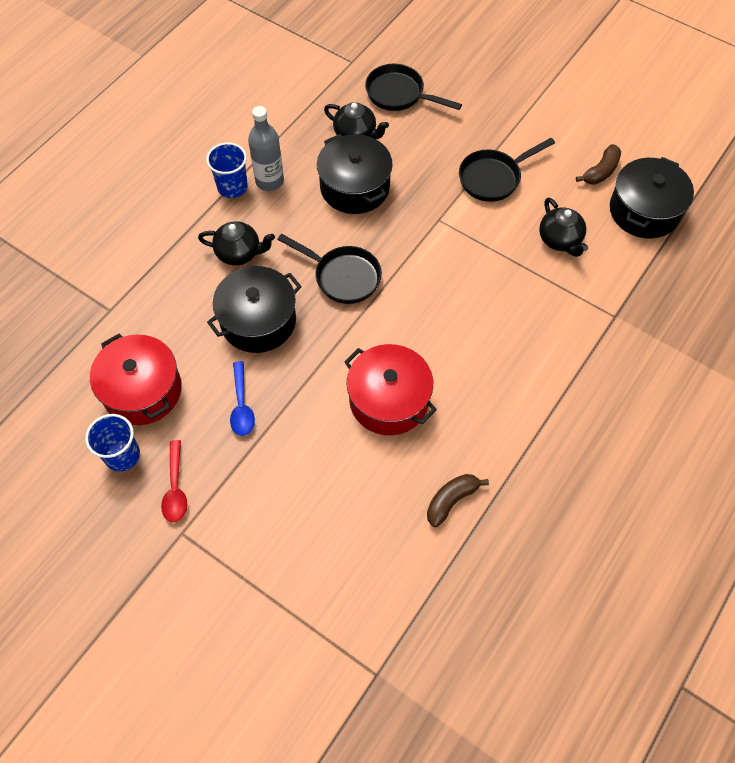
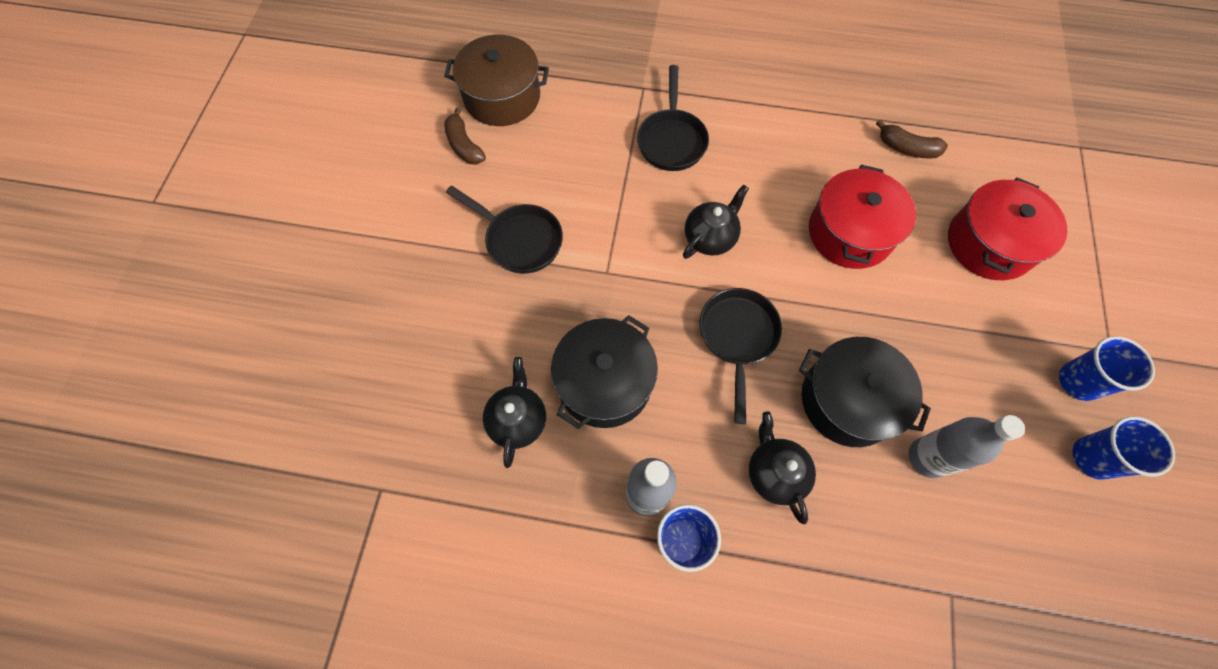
camera: 115 degrees left, 5 degrees up
(142, 390) = (1013, 482): red pot -> red pot (989, 243)
(175, 488) = (1078, 381): red spoon -> blue cup
(191, 347) = (927, 458): none -> grey bottle
(242, 405) = (952, 364): blue spoon -> none
(399, 94) = (423, 396): black pan -> black pan (671, 140)
(560, 240) = (576, 154): black teapot -> black teapot (710, 238)
(601, 171) = (464, 145): brown banana -> brown banana turned 135 degrees counterclockwise
(644, 211) = (502, 97): black pot -> brown pot

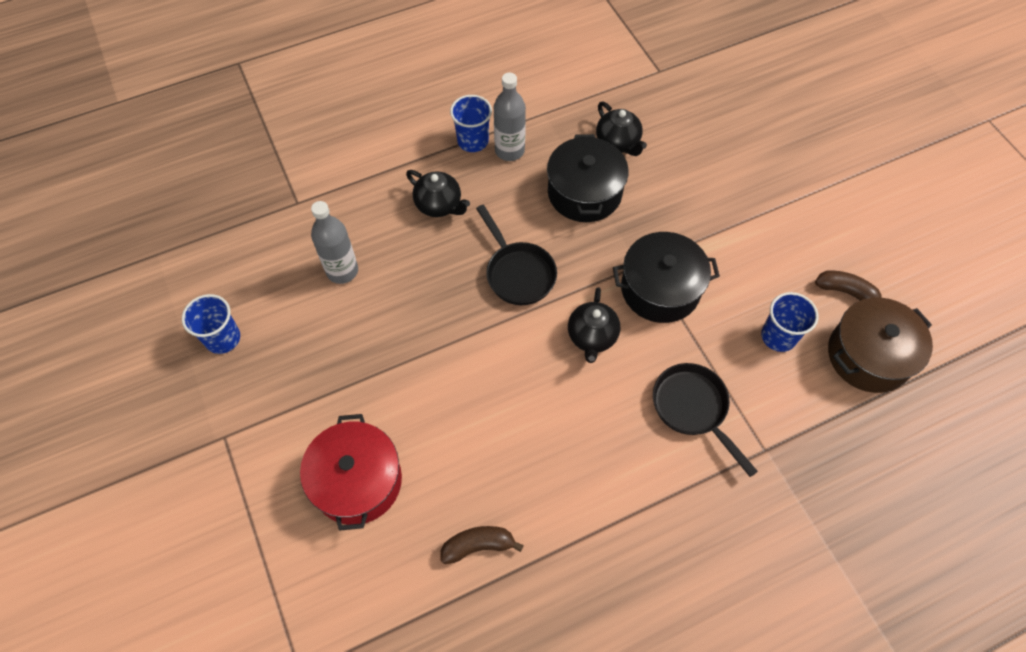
camera: 145 degrees right, 5 degrees down
(519, 240) = (727, 246): black pan -> none
(848, 400) = (415, 276): black pot -> black pot (660, 289)
(850, 232) = (483, 414): red pot -> none
(1078, 381) = (246, 392): blue cup -> blue cup (778, 336)

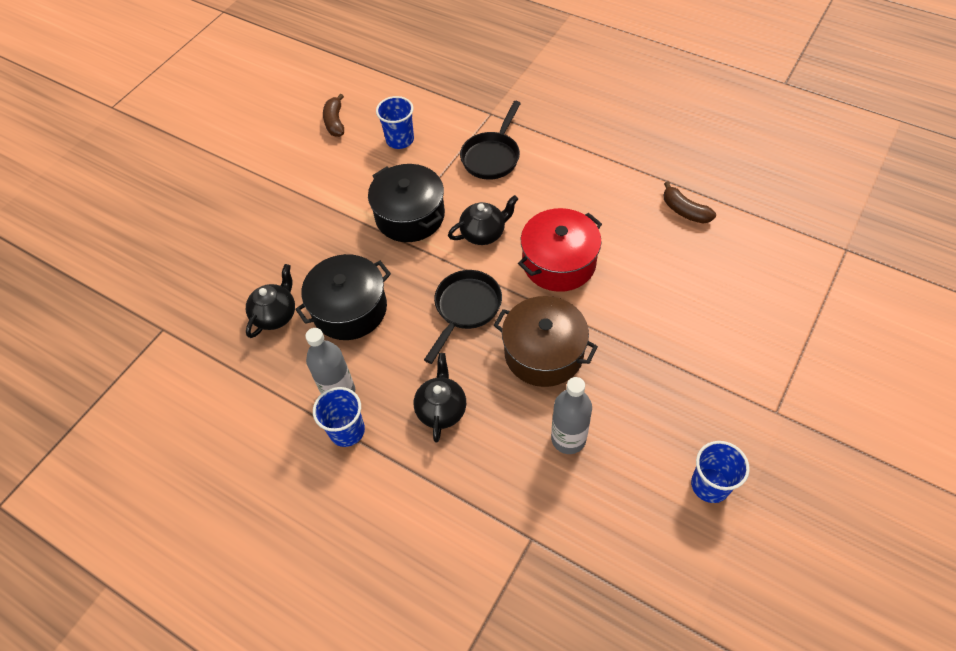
camera: 120 degrees left, 5 degrees down
(357, 481) = (715, 301): red pot -> red pot (559, 262)
(868, 356) = (380, 95): brown pot -> brown pot (544, 353)

